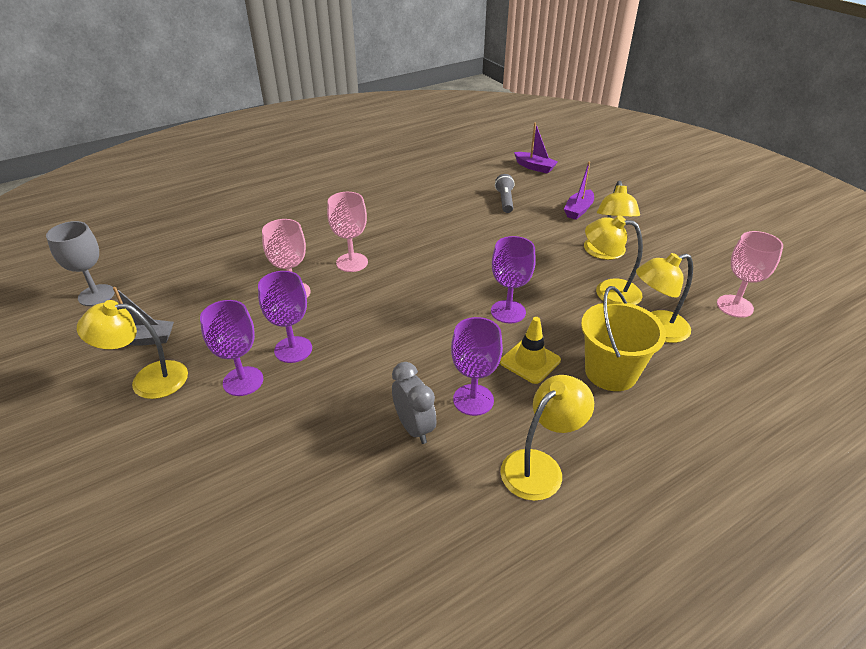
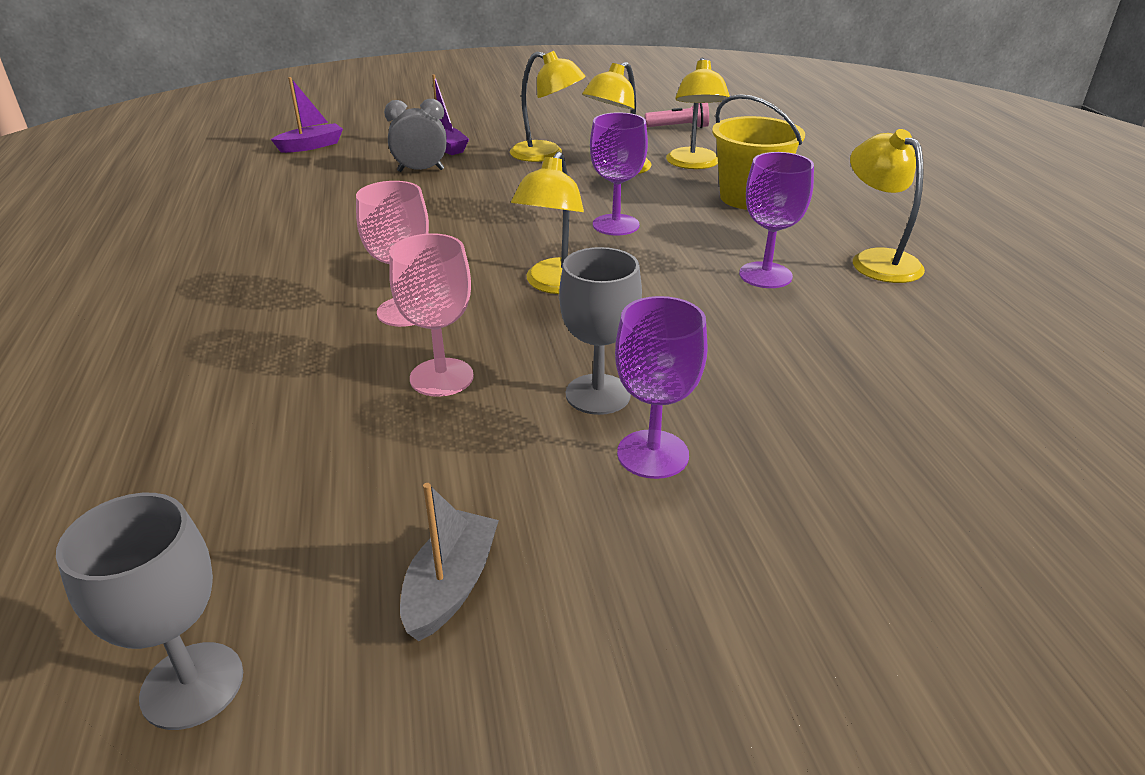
camera: 70 degrees left, 5 degrees down
(148, 380) = (594, 580): yellow lamp -> yellow lamp (556, 285)
(293, 349) = (598, 394): purple goblet -> grey goblet
(414, 427) = (802, 320): grey clock -> grey clock (421, 170)
(505, 200) = (370, 178): grey flashlight -> none
(530, 361) = (713, 231): yellow traffic cone -> none
(734, 306) = (679, 127): pink goblet -> pink flashlight

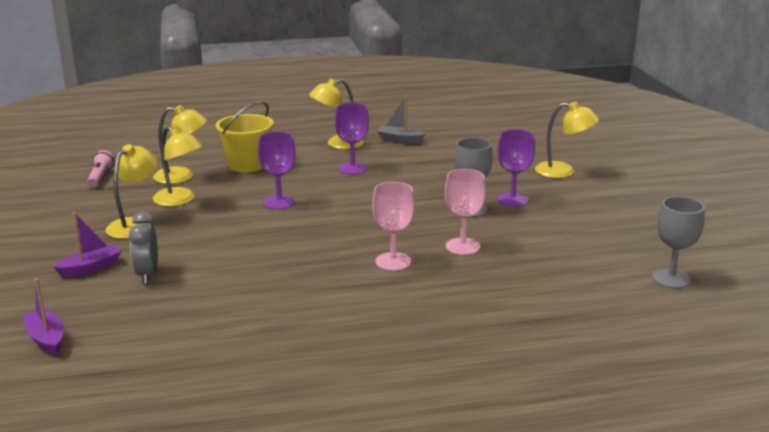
camera: 90 degrees left, 10 degrees down
(451, 586) = (602, 236): grey boat -> grey boat (399, 140)
(556, 285) = (360, 219): yellow lamp -> yellow lamp (563, 172)

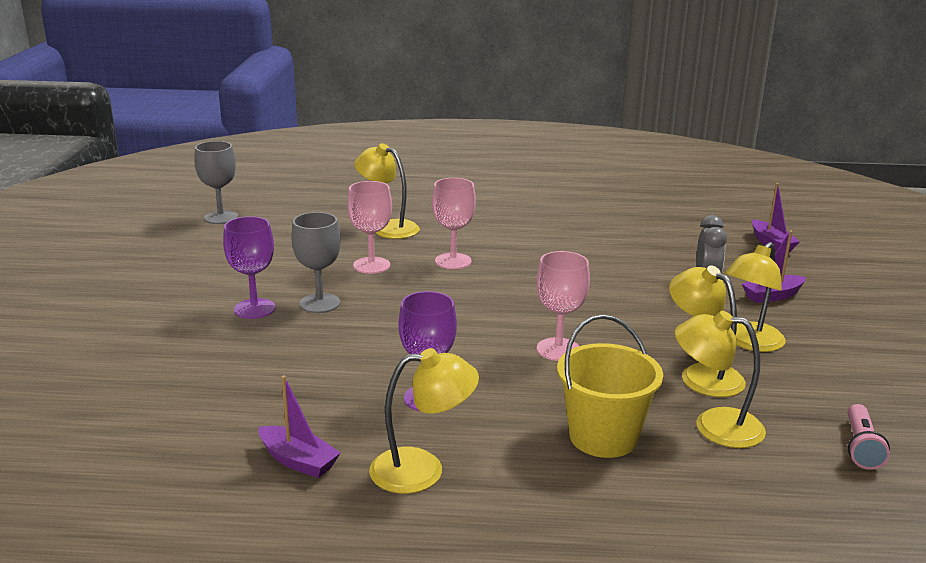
camera: 165 degrees left, 0 degrees up
(279, 202) = (558, 349): purple goblet -> pink goblet
(399, 140) = (298, 461): grey boat -> purple boat
(563, 172) = (127, 341): yellow lamp -> yellow lamp (388, 228)

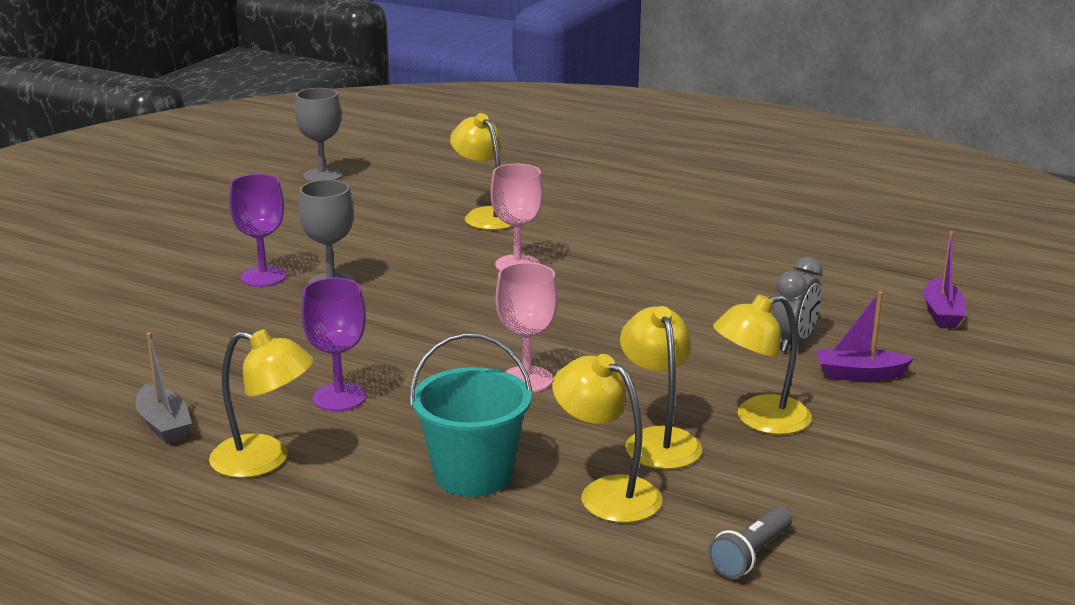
camera: 25 degrees right, 0 degrees up
(298, 461) = (164, 425): purple boat -> grey boat
(371, 265) = (424, 254): pink goblet -> none
(603, 437) = (473, 474): yellow bucket -> turquoise bucket
(860, 447) = (750, 555): pink flashlight -> grey flashlight

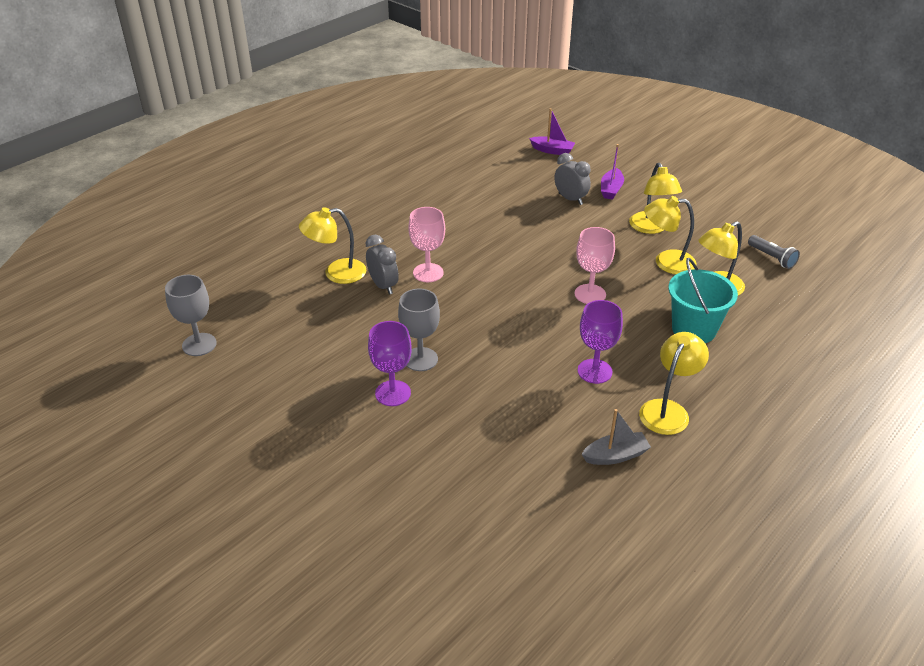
camera: 75 degrees left, 15 degrees up
(473, 243) = (383, 286): none -> grey clock

